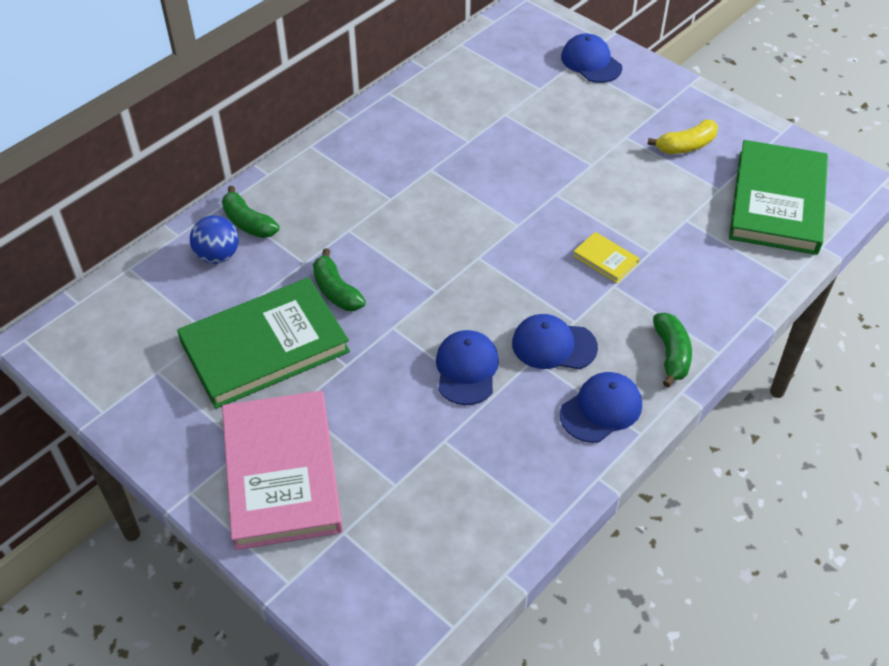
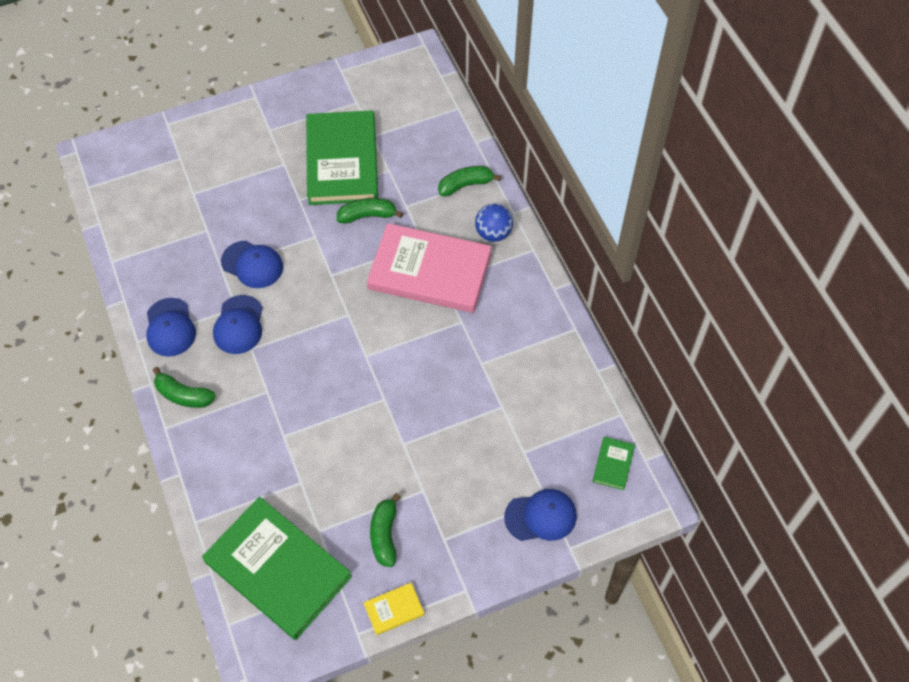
camera: 115 degrees right, 10 degrees up
(218, 256) = (441, 158): blue ball -> blue ball (493, 233)
(282, 473) = (239, 142): pink book -> pink book (429, 271)
(511, 36) = (613, 464): none -> green book
(553, 345) = (239, 325): blue cap -> blue cap turned 150 degrees clockwise
(605, 259) = (295, 399): yellow book -> yellow book (394, 609)
(686, 146) = (384, 535): yellow banana -> green banana

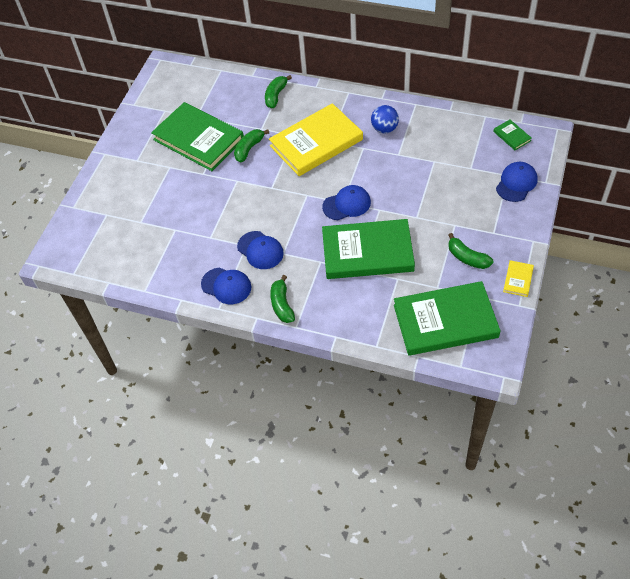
camera: 45 degrees left, 5 degrees down
(183, 395) = (282, 305): green banana -> green banana turned 105 degrees clockwise
(252, 264) = (224, 220): blue cap -> blue cap (347, 204)
(314, 428) = (367, 252): none -> green book
(429, 271) = (316, 143): pink book -> yellow book
(493, 233) = (320, 102): blue ball -> blue ball (384, 129)

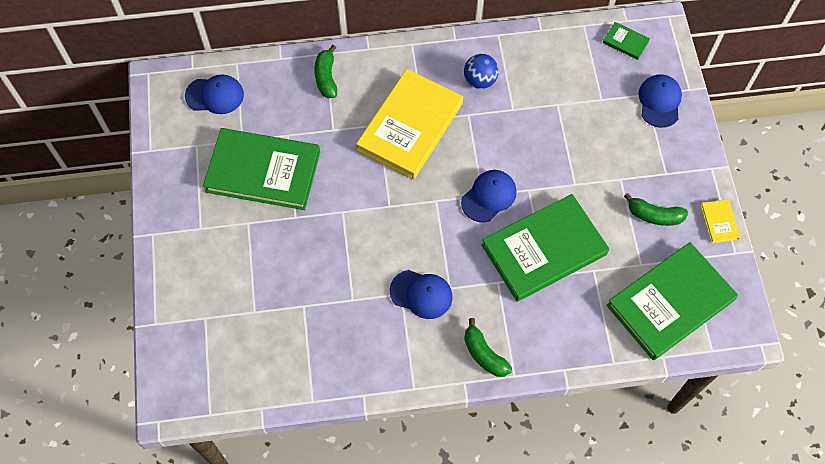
camera: 30 degrees left, 10 degrees up
(226, 286) = (407, 356): blue cap -> blue cap (215, 95)
(249, 149) = (333, 163): green banana -> none

